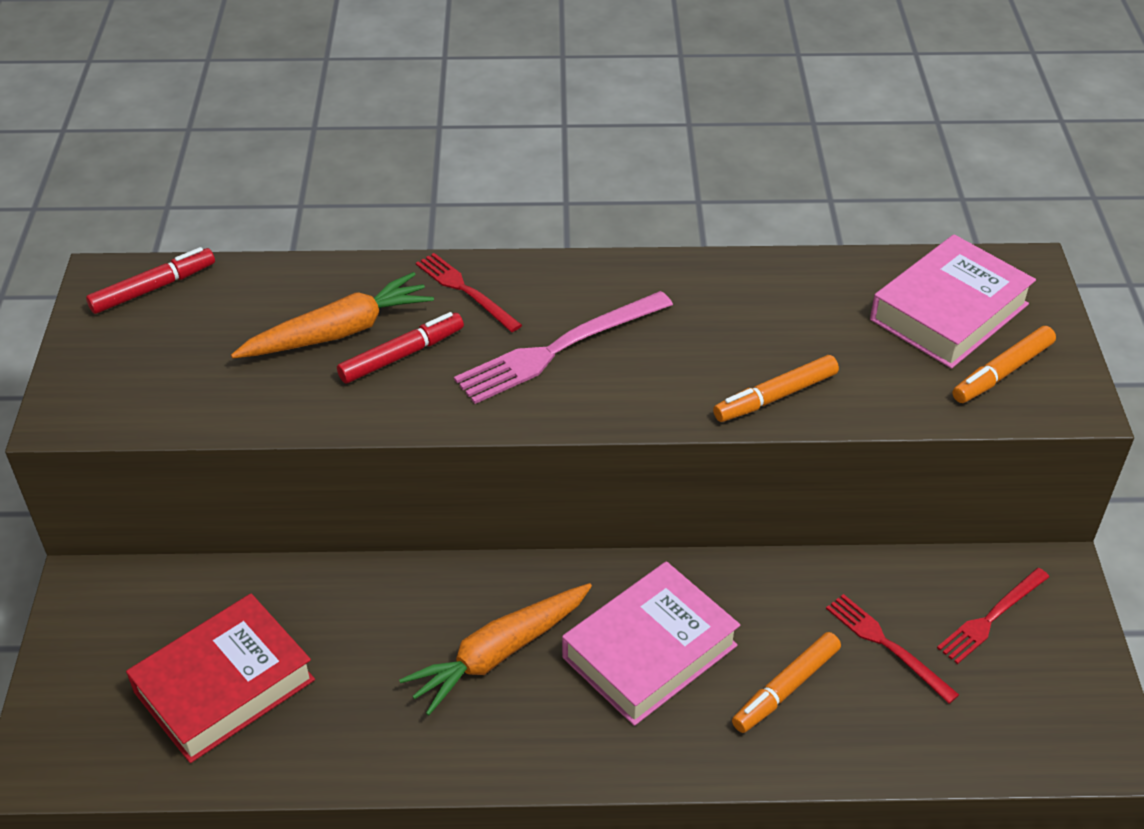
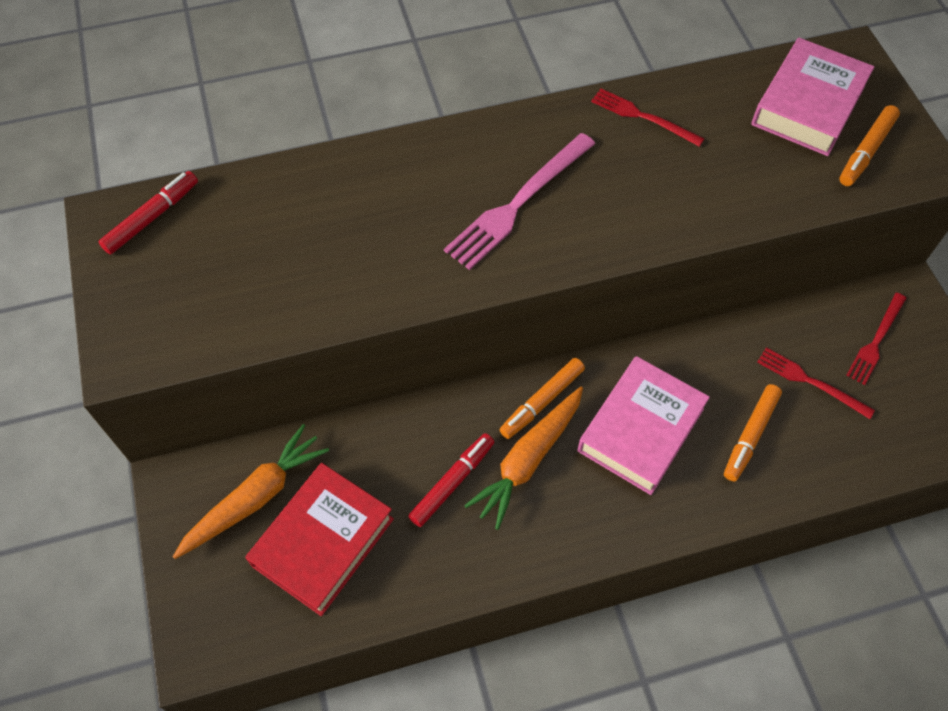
camera: 15 degrees left, 15 degrees up
(338, 332) = (330, 226): orange carrot -> orange carrot (255, 497)
(402, 355) = (392, 237): red marker -> red marker (452, 482)
(465, 291) = (421, 164): red fork -> red fork (643, 117)
(775, 396) = (704, 210): orange marker -> orange marker (542, 401)

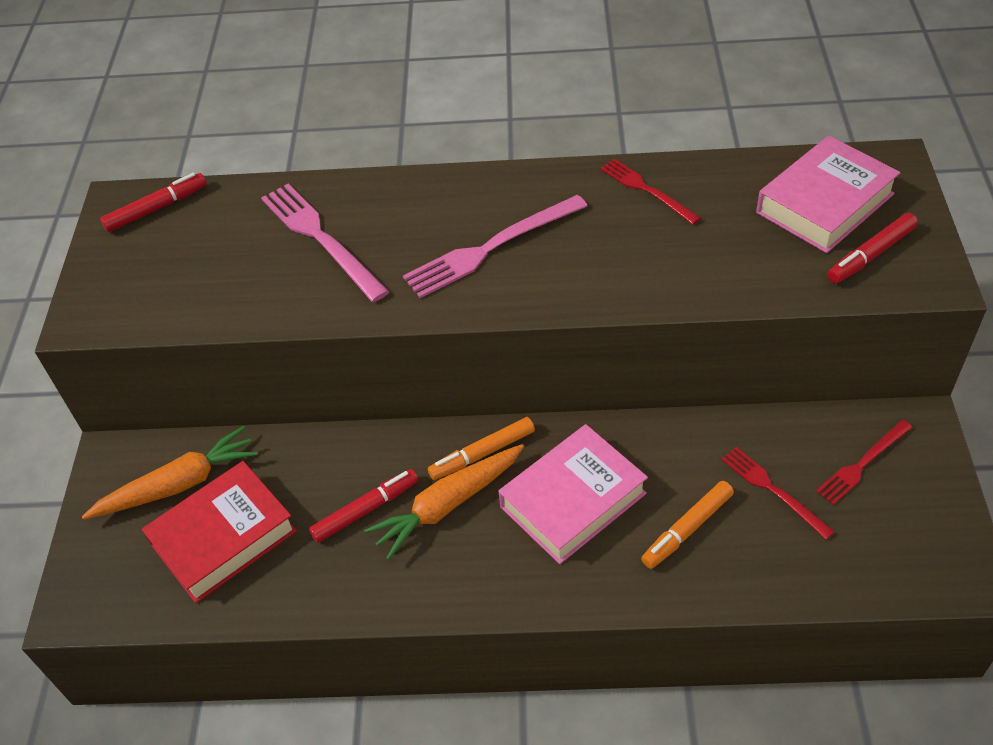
camera: 20 degrees right, 10 degrees down
(343, 222) = (321, 238): none -> pink fork
(866, 151) = (870, 255): orange marker -> red marker

